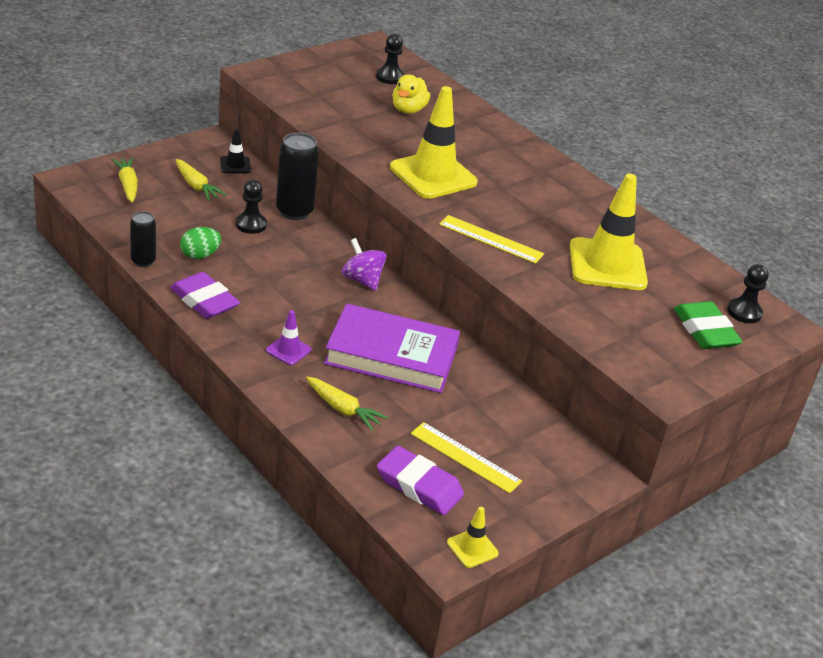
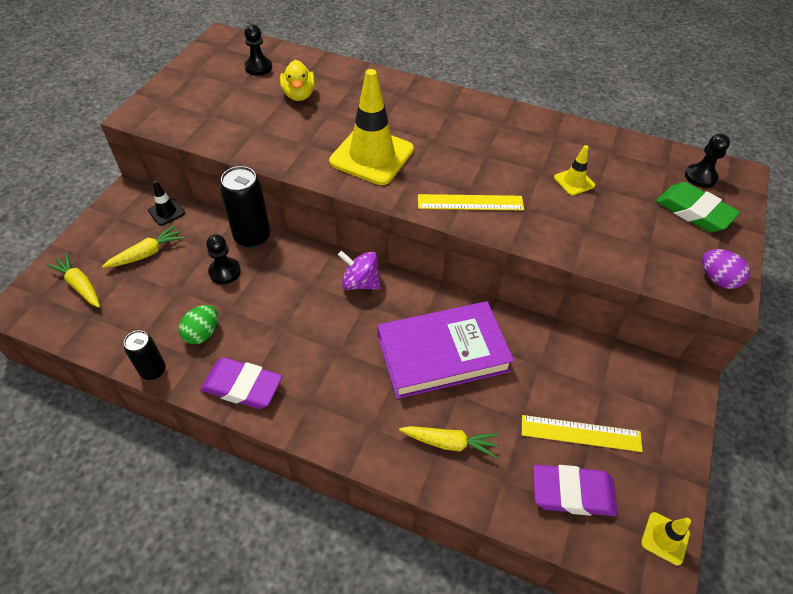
camera: 25 degrees left, 15 degrees up
(196, 186) = (147, 253): yellow carrot -> yellow carrot turned 60 degrees counterclockwise
(288, 350) = (356, 401): purple traffic cone -> none
(607, 265) = (574, 181): yellow traffic cone -> yellow traffic cone, size x0.46
(670, 379) = (717, 279): none -> purple egg

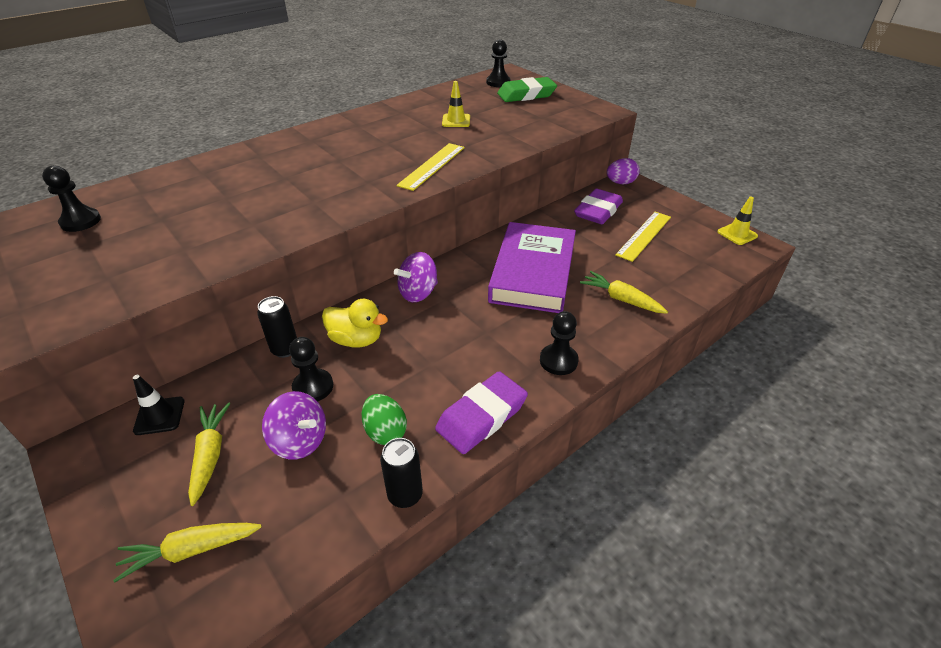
camera: 60 degrees left, 10 degrees down
(175, 291) = (300, 441): none -> purple spinning top
(252, 237) = (285, 349): black can -> black can, size x0.60
(299, 95) = (170, 208): yellow duck -> yellow duck (356, 339)
(332, 418) = (558, 361): none -> black pawn
(372, 156) = (319, 193): yellow traffic cone -> none
(450, 443) = (621, 299): yellow carrot -> yellow carrot turned 90 degrees counterclockwise
(572, 493) = (690, 257): purple eraser -> purple eraser (598, 211)
(717, 279) = (589, 108): purple egg -> purple egg (620, 183)

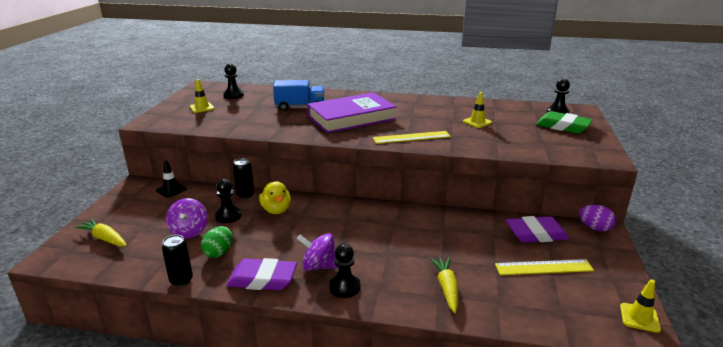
camera: 50 degrees right, 15 degrees down
(66, 265) = (202, 108): none -> yellow traffic cone
(210, 455) = (160, 214): yellow carrot -> none
(228, 191) = (300, 107): none -> blue truck
(418, 293) = (339, 209): purple spinning top -> purple spinning top (319, 266)
(533, 273) = (418, 238): purple book -> purple book (351, 118)

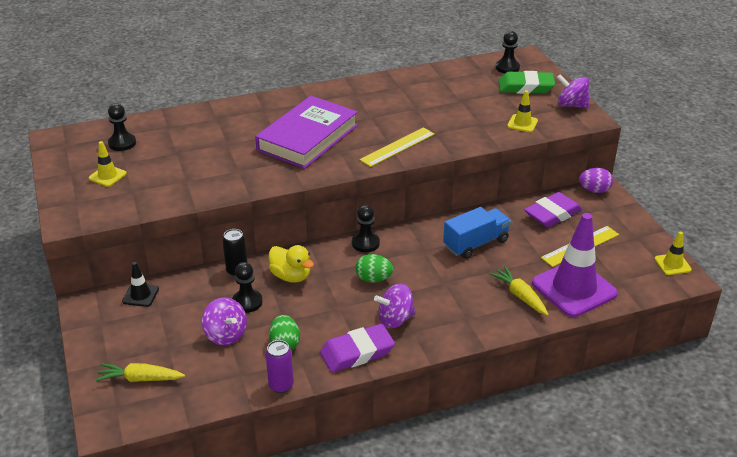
camera: 30 degrees left, 10 degrees up
(181, 280) = (281, 385): black can -> purple can
(300, 107) = (230, 138): blue truck -> blue truck (476, 243)
(333, 232) = (373, 279): none -> green egg
(344, 287) = (437, 329): black pawn -> black pawn (365, 243)
(477, 122) = (442, 105): yellow traffic cone -> yellow traffic cone (522, 123)
(507, 301) = (574, 288): none -> purple traffic cone
(597, 146) = (571, 105): none -> purple spinning top

